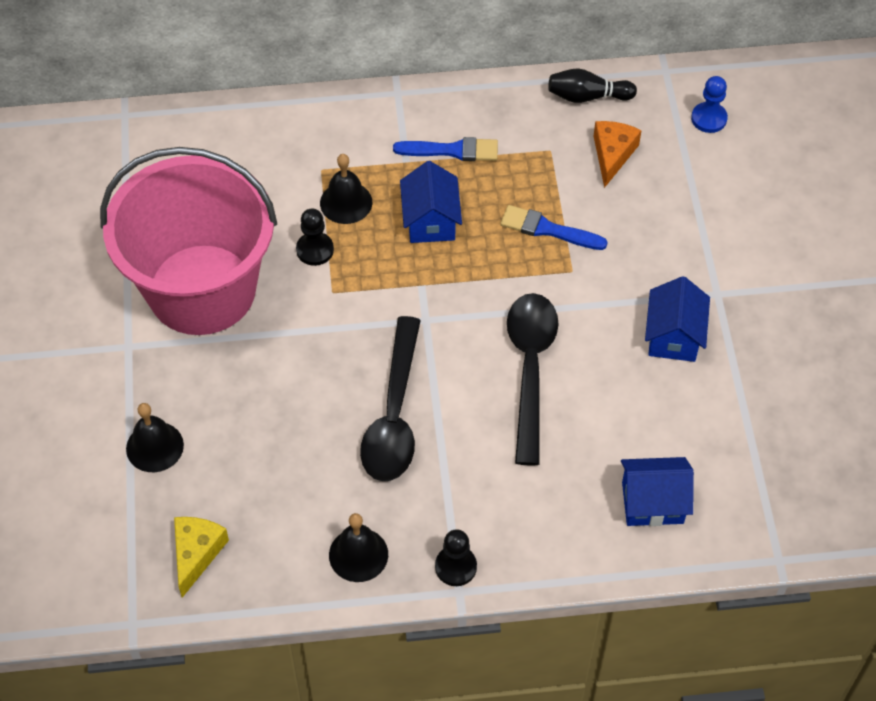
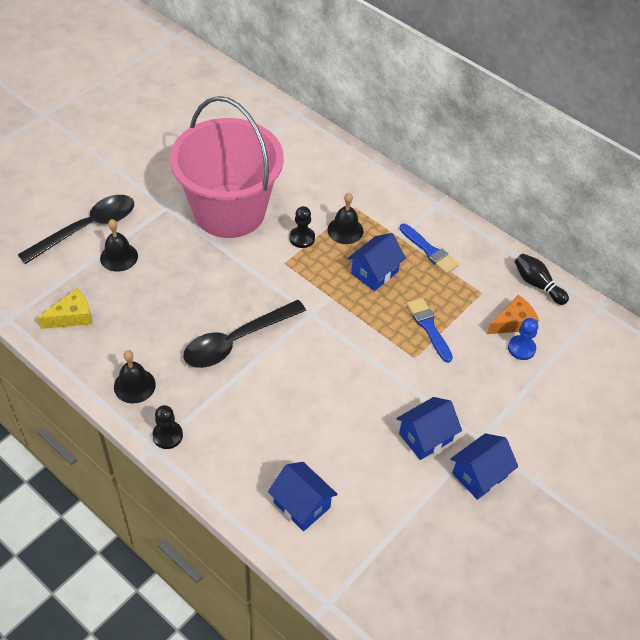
camera: 45 degrees right, 5 degrees down
(530, 369) = (329, 382): black spoon -> black spoon (87, 228)
(709, 119) = (594, 351): blue pawn -> blue pawn (521, 348)
(756, 326) = (479, 475): none -> blue house

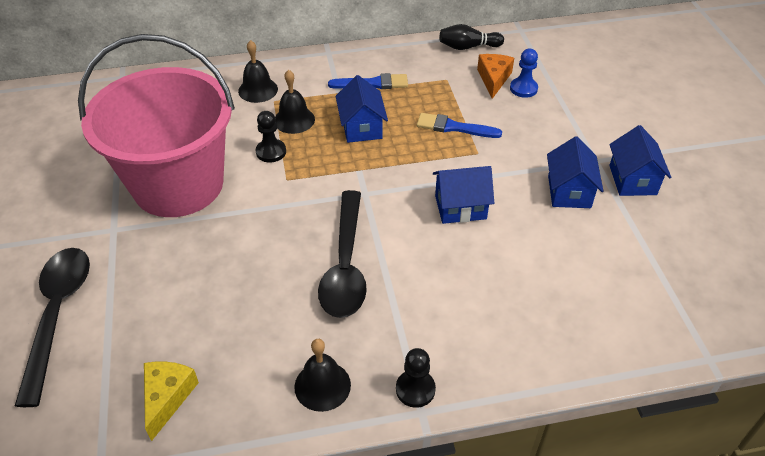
camera: 50 degrees left, 5 degrees down
(119, 257) = (132, 306): black bell -> black bell (258, 90)
(301, 505) = (583, 319): blue house -> blue house (460, 207)

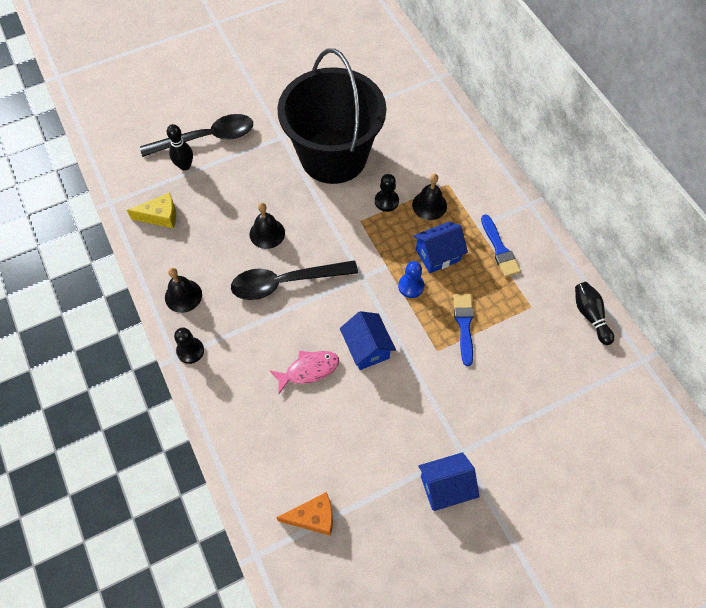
camera: 75 degrees right, 15 degrees up
(91, 350) = (185, 166): none -> black bowling pin
(178, 184) = (333, 156): pink bucket -> black bucket
(258, 90) = (457, 169): black bell -> black bell (267, 233)
(476, 265) = (308, 370): none -> pink fish
(493, 79) = (548, 347): orange cheese -> orange cheese (313, 517)
(523, 88) = (544, 375): blue pawn -> blue pawn (411, 286)
(569, 192) = (412, 432): blue house -> none

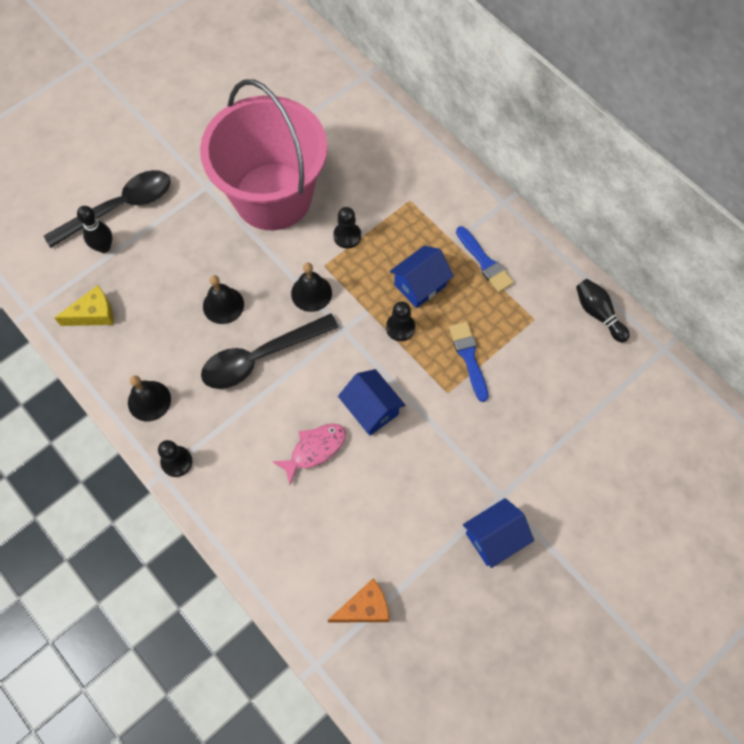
camera: 15 degrees left, 5 degrees up
(333, 156) = (273, 197): black bucket -> pink bucket
(411, 286) = (400, 328): blue pawn -> black pawn
(429, 205) = (396, 229): black bell -> black bell (311, 293)

